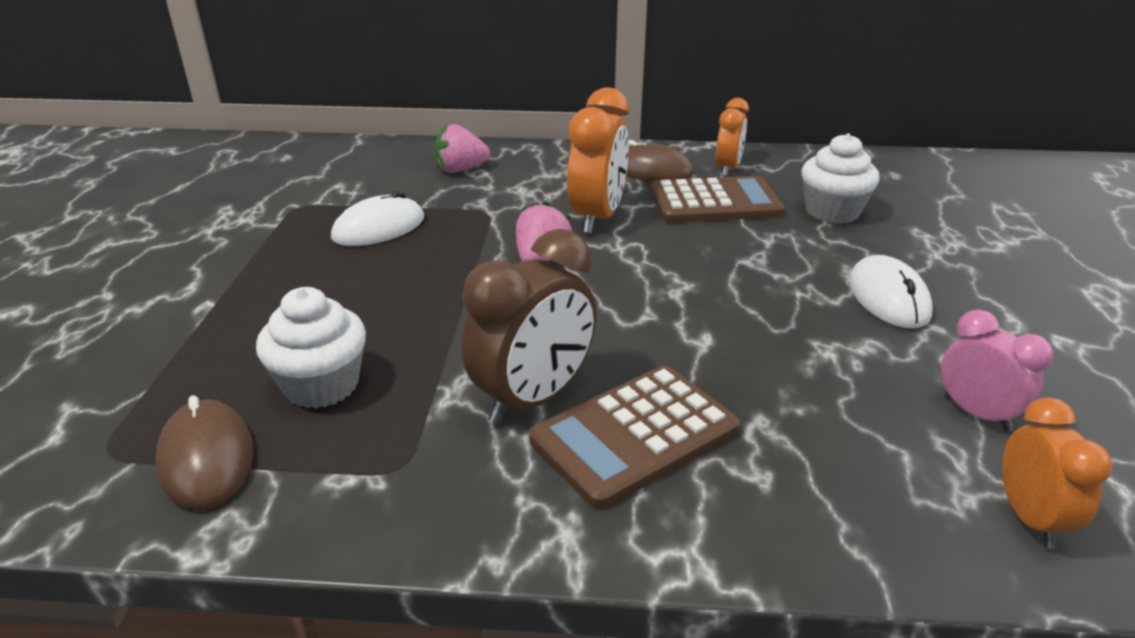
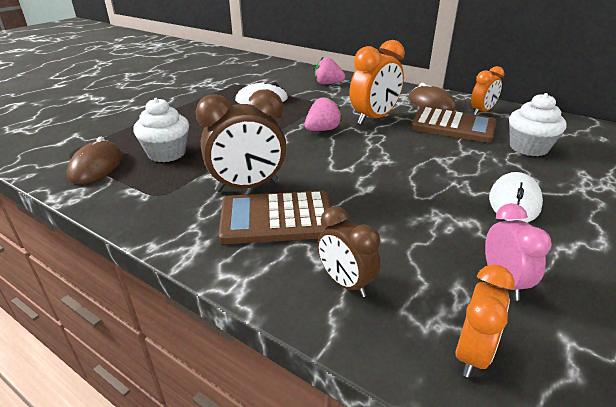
camera: 30 degrees right, 0 degrees up
(820, 493) = (345, 283): none -> brown clock

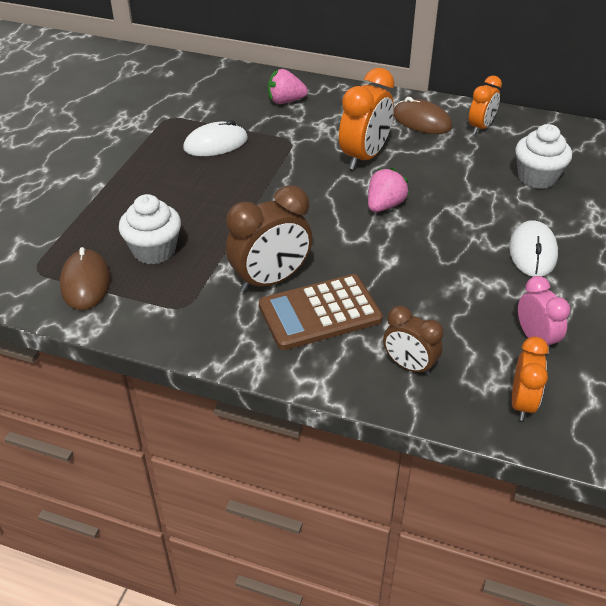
camera: 15 degrees left, 10 degrees up
(322, 130) = (313, 185): pink strawberry -> pink strawberry (384, 205)
(453, 126) = (454, 156): brown calculator -> none

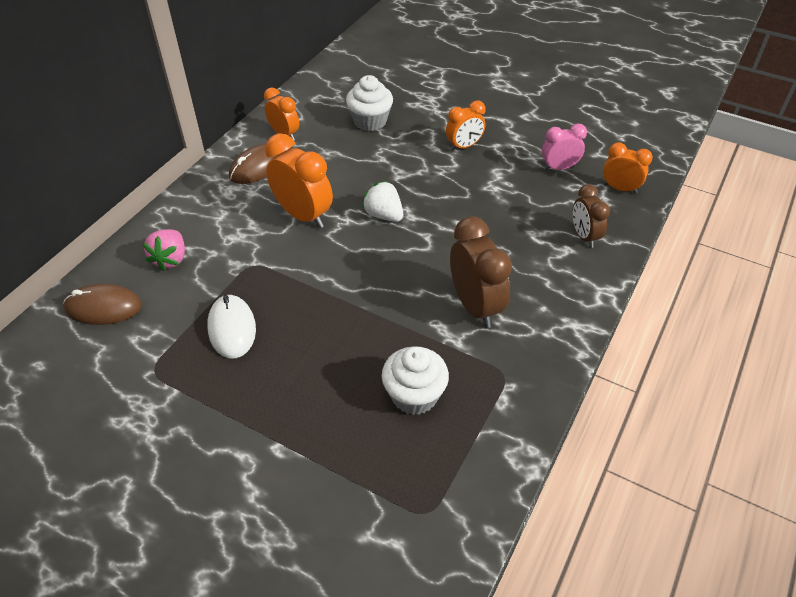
camera: 80 degrees left, 5 degrees up
(85, 282) = (457, 460): brown mouse -> brown mouse (103, 307)
(320, 313) = (521, 279): brown calculator -> none
(384, 205) = (384, 215): pink strawberry -> white strawberry
(409, 366) = (584, 236): brown clock -> brown clock turned 120 degrees clockwise
(533, 252) = (464, 146): white mouse -> orange clock

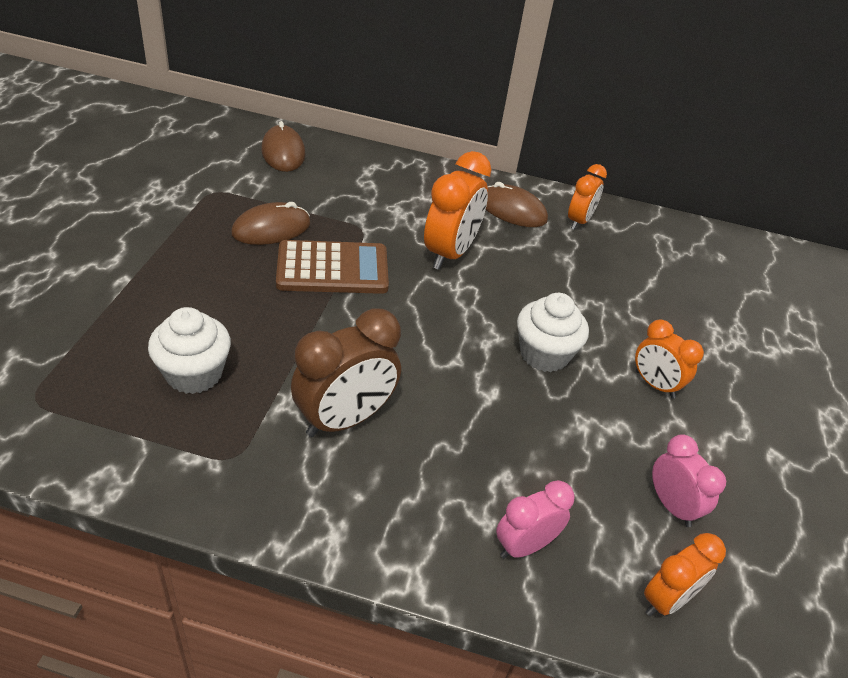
camera: 70 degrees right, 5 degrees down
(170, 259) = (354, 177): pink strawberry -> none
(232, 328) = (271, 228): white mouse -> brown mouse
(303, 292) = (332, 269): none -> brown calculator
(370, 121) = (648, 287): white cupcake -> white cupcake (544, 354)
(384, 215) = (478, 318): white strawberry -> none
(584, 236) = (524, 545): brown clock -> pink clock
(620, 188) = (666, 600): orange clock -> orange clock turned 45 degrees clockwise

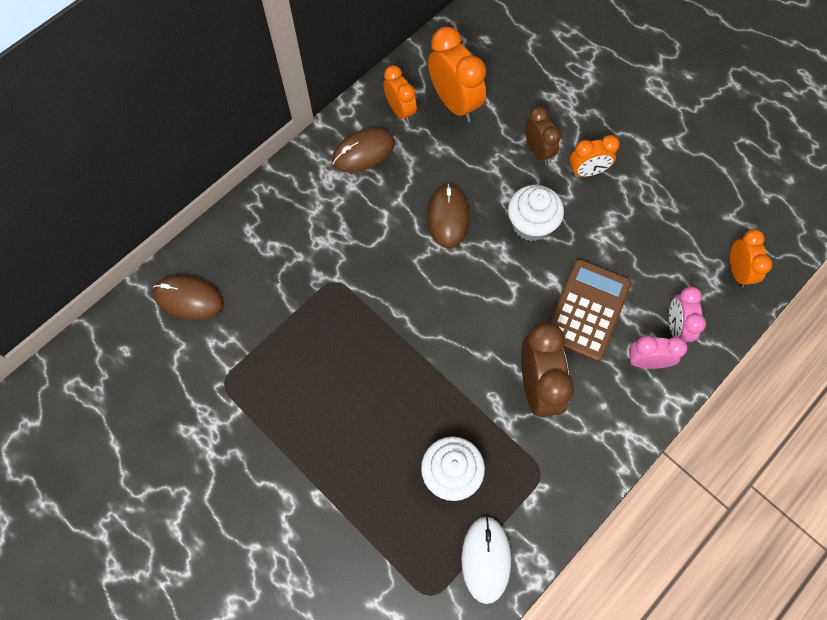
camera: 55 degrees left, 25 degrees up
(96, 436) = (486, 559): none -> white mouse
(271, 228) = (301, 353): brown mouse -> brown mouse (448, 217)
(332, 269) = (375, 326): brown calculator -> brown calculator (587, 310)
(450, 253) = (396, 229): orange clock -> orange clock (454, 103)
(637, 334) = (538, 151): none -> brown clock
(671, 506) = (681, 227): pink clock -> pink clock (646, 361)

